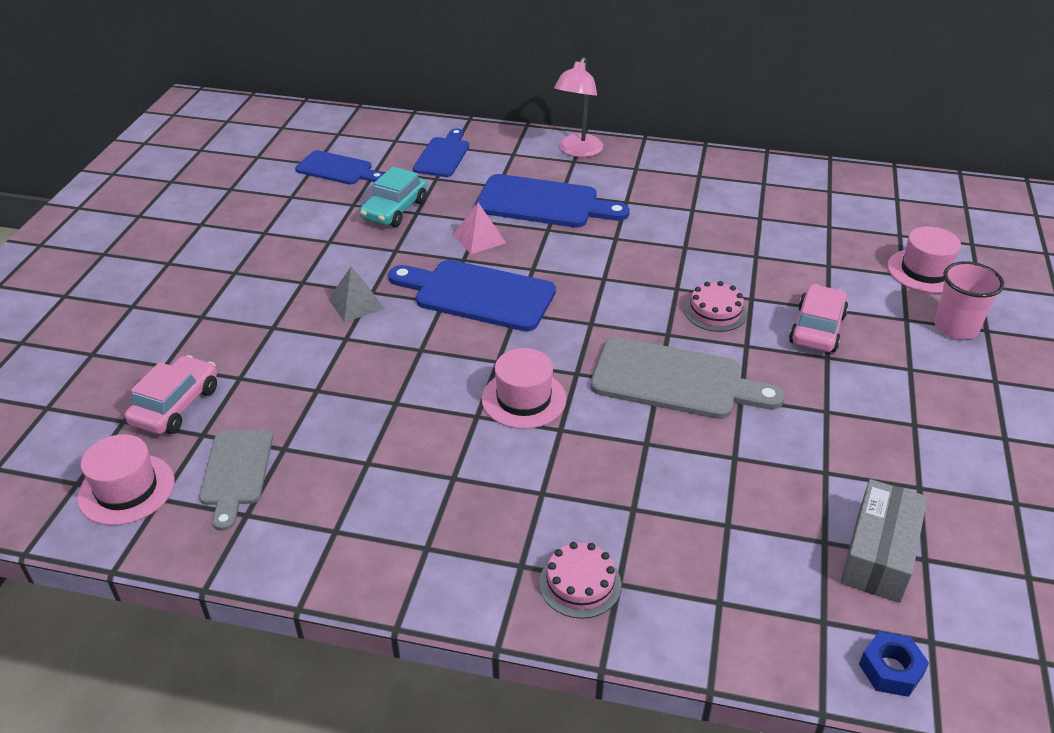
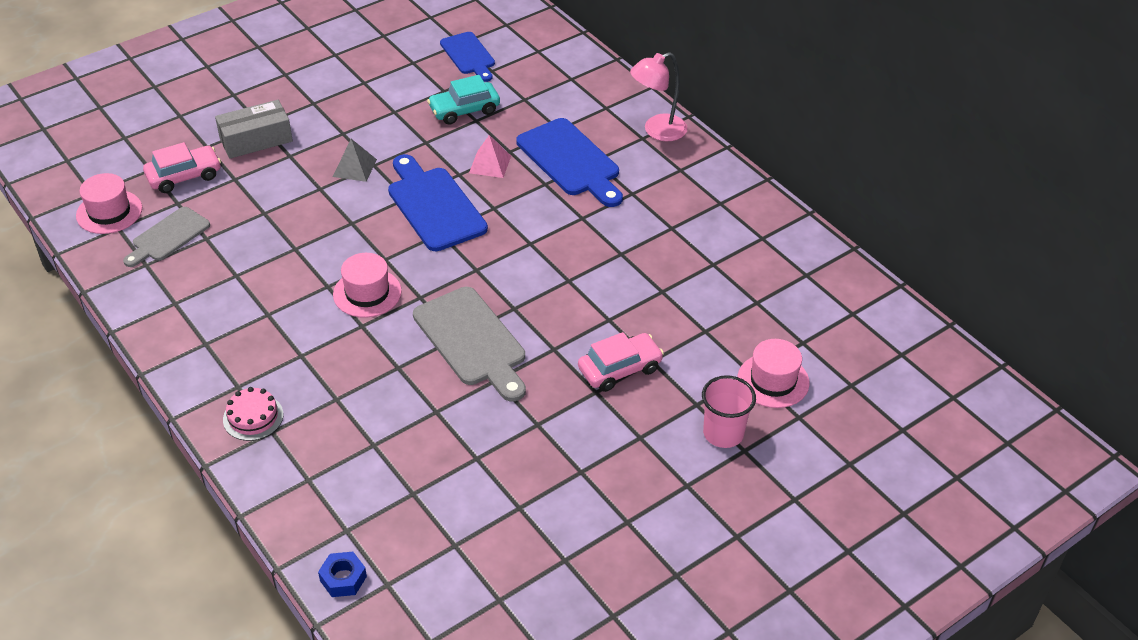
camera: 40 degrees right, 5 degrees up
(443, 155) = (554, 82): blue cutting board -> none
(715, 312) = (569, 313): pink cake -> none
(879, 553) = (433, 522): grey box -> grey box (256, 140)

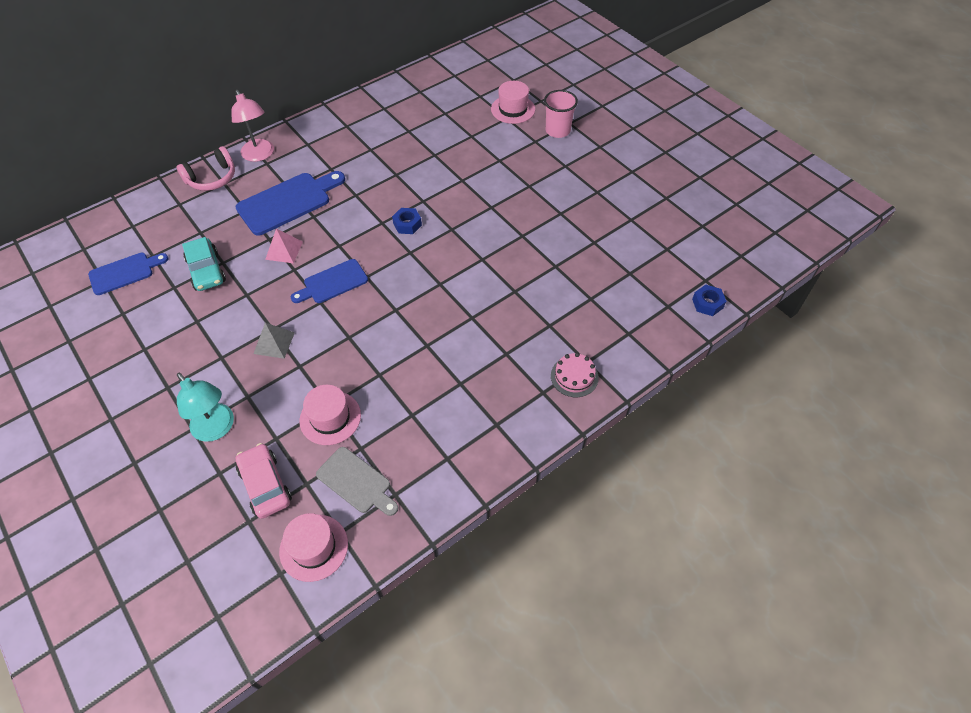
camera: 90 degrees left, 10 degrees up
(256, 140) = (217, 429): grey box -> turquoise lamp
(367, 293) = (435, 317): pink hat -> pink hat (330, 418)
(434, 206) = (332, 283): blue cutting board -> blue cutting board, size x0.63
(472, 341) = (486, 250): grey cutting board -> none
(525, 266) = (407, 224): none -> blue nut
(614, 98) = (212, 178): none -> pink headphones
(620, 369) = (508, 174): pink car -> none

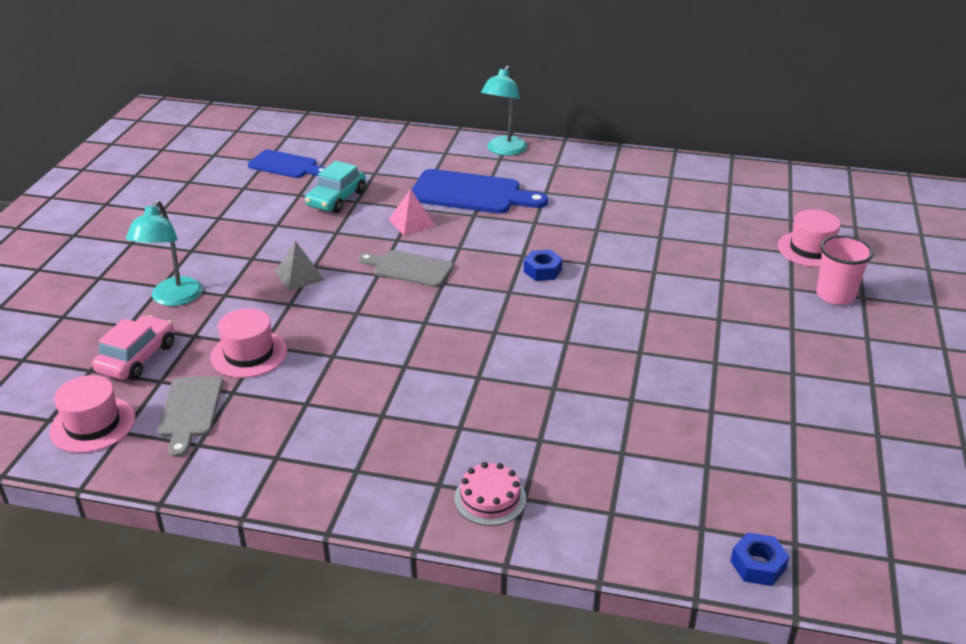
camera: 50 degrees right, 20 degrees down
(212, 178) = (442, 145): pink headphones -> none
(260, 155) = (504, 150): pink lamp -> turquoise lamp
(332, 283) = (409, 268): blue cutting board -> grey cutting board

